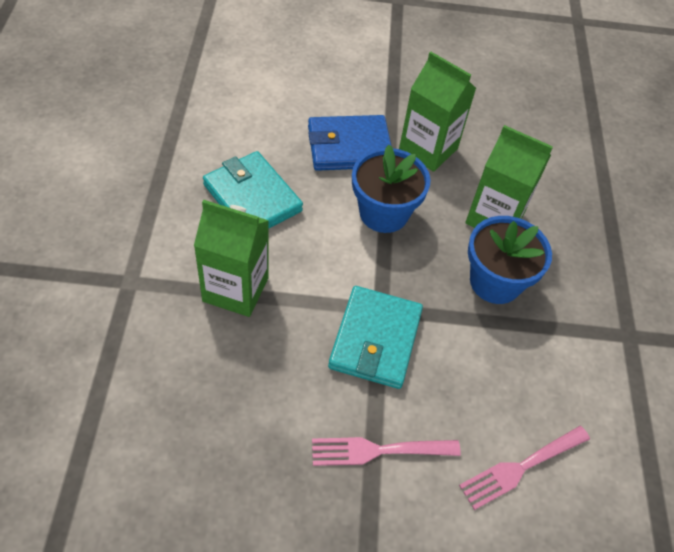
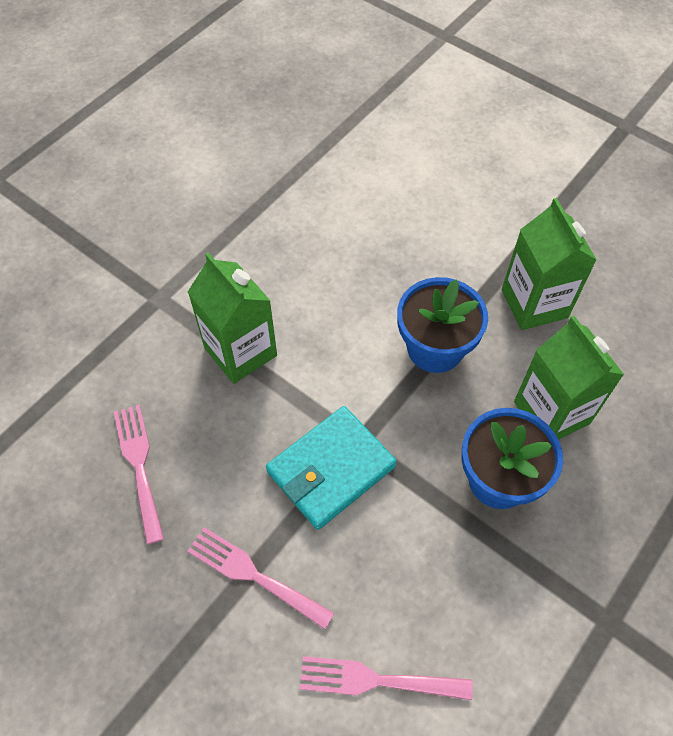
camera: 40 degrees right, 5 degrees up
(220, 424) = (139, 466): none -> pink fork
(252, 198) = (318, 272): turquoise wallet -> none
(349, 147) = (451, 263): blue wallet -> none

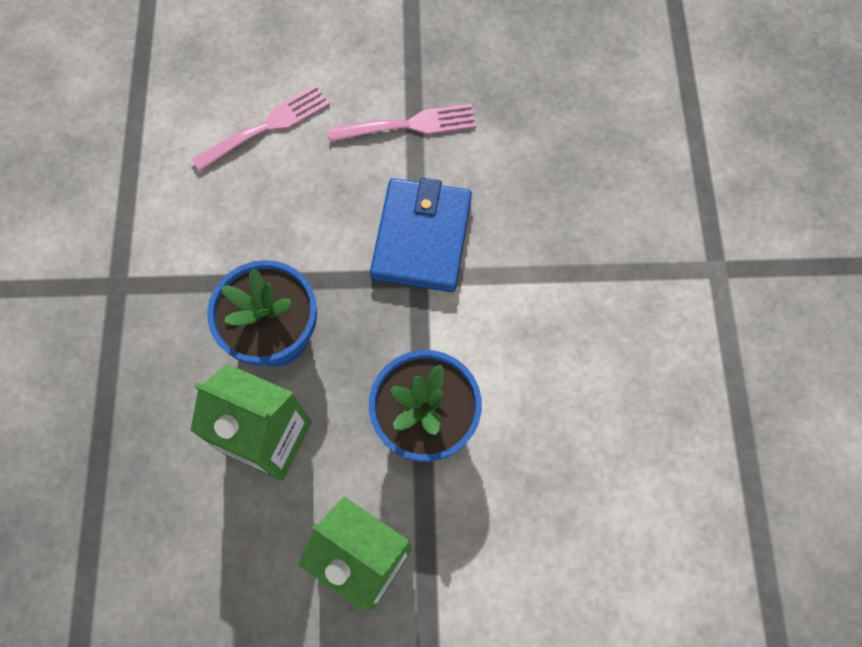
camera: 140 degrees right, 10 degrees up
(139, 466) = (568, 130): pink fork -> none
(240, 351) = (593, 277): green carton -> none
(331, 469) = (421, 238): turquoise wallet -> blue wallet

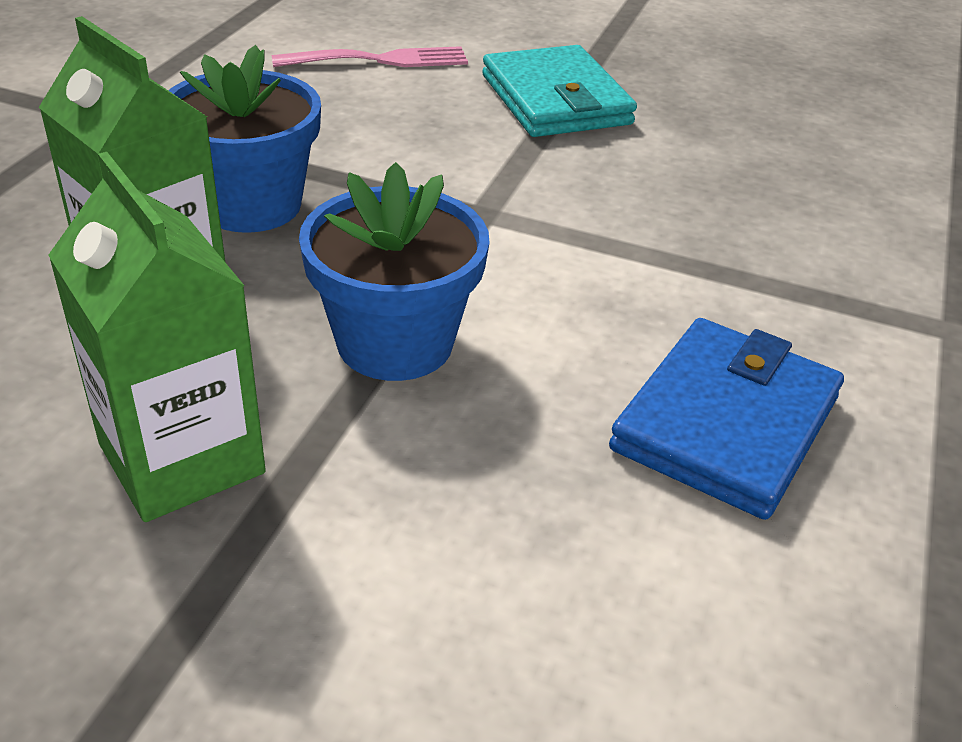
camera: 20 degrees right, 30 degrees down
(408, 125) = (555, 100): pink fork -> turquoise wallet
(421, 238) = (511, 183): blue wallet -> blue wallet (726, 423)

